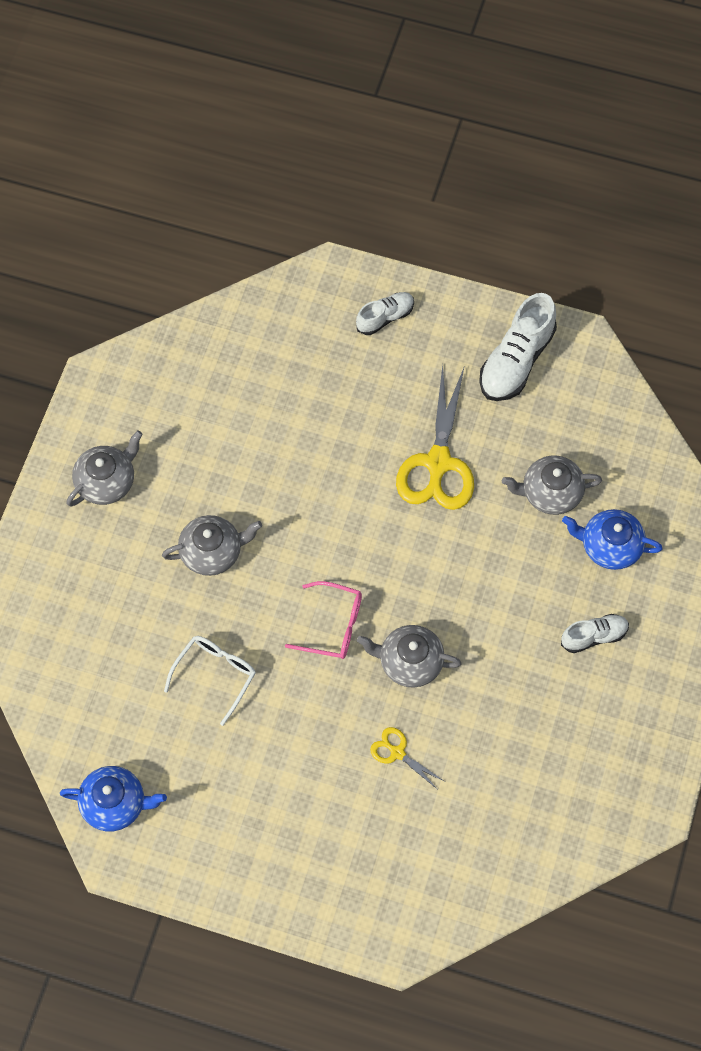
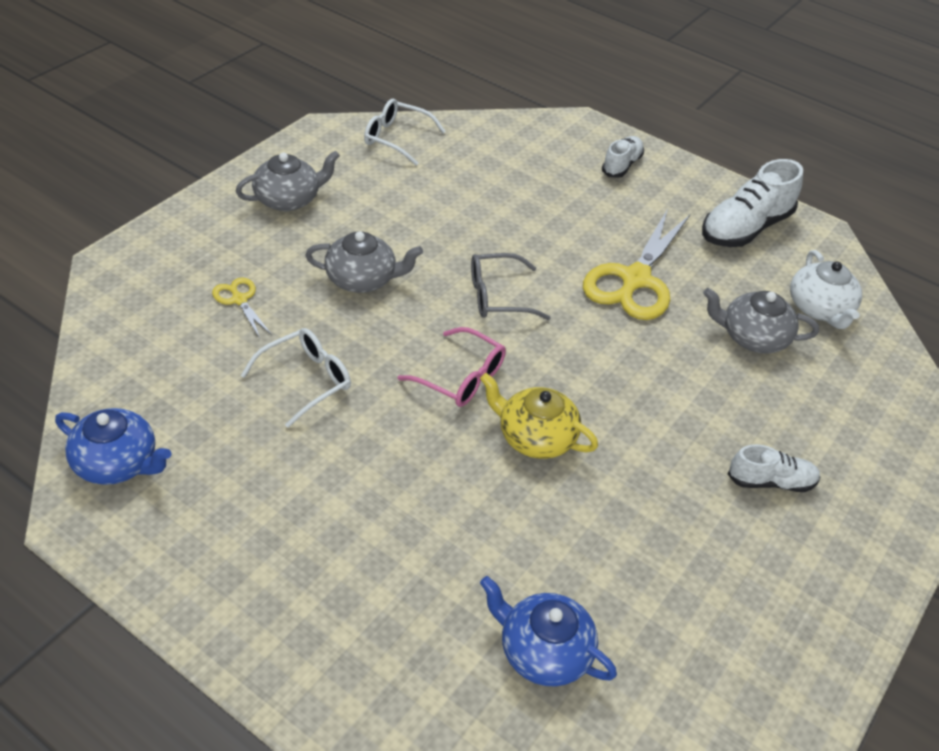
camera: 15 degrees right, 20 degrees down
(166, 361) = (396, 138): none -> white glasses
(331, 528) = (497, 296): none -> grey glasses
(385, 317) = (621, 165): white shoe -> white shoe turned 45 degrees counterclockwise
(397, 753) = (482, 522): yellow scissors -> yellow scissors (239, 300)
(409, 662) = (535, 437): grey teapot -> yellow teapot
(598, 438) = (819, 309): none -> white teapot
(610, 546) = (811, 403): blue teapot -> blue teapot (543, 651)

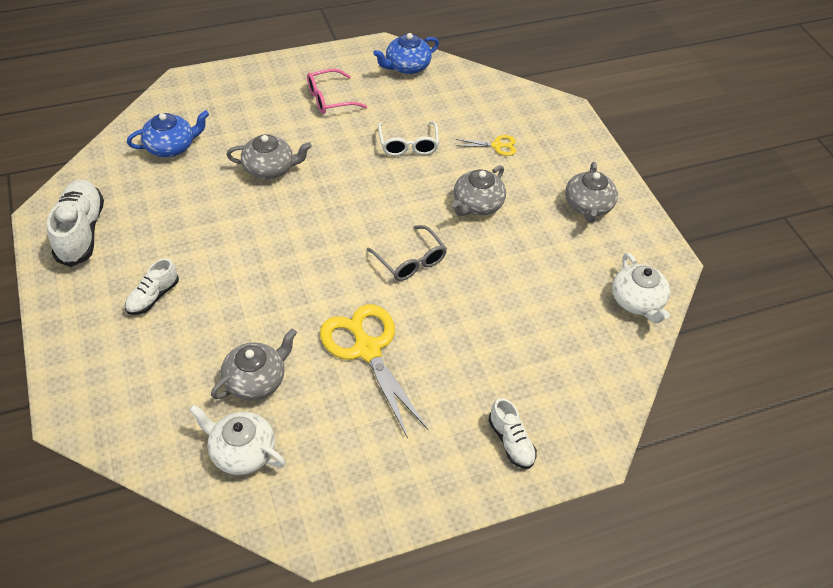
camera: 125 degrees right, 5 degrees up
(396, 138) = (637, 301): white glasses -> white teapot
(461, 378) = (356, 206): pink glasses -> pink glasses (329, 99)
(477, 499) = (269, 168): none -> grey teapot
(497, 296) = (410, 261): grey glasses -> grey glasses turned 120 degrees clockwise
(535, 437) = (285, 213): yellow teapot -> none
(745, 228) = (365, 476): white shoe -> white shoe (81, 232)

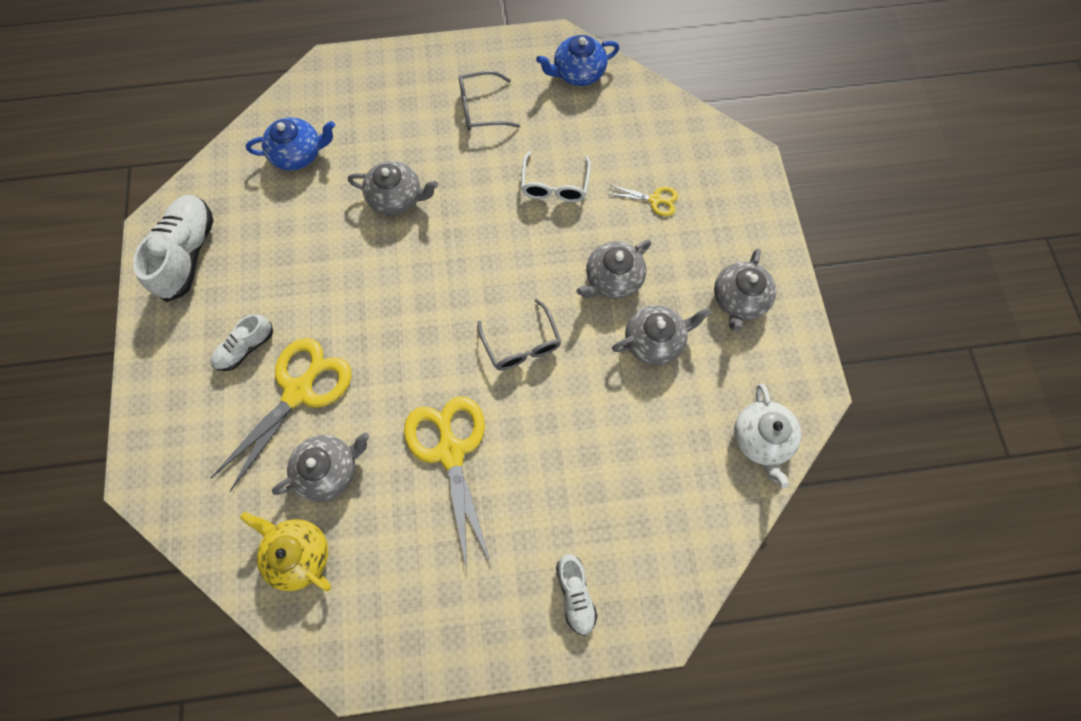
camera: 15 degrees right, 20 degrees up
(212, 323) = (299, 392): none -> yellow scissors
(242, 451) = (298, 553): white teapot -> yellow teapot
(329, 99) = (481, 109): pink glasses -> grey glasses
(526, 244) = (654, 341): none -> grey teapot

